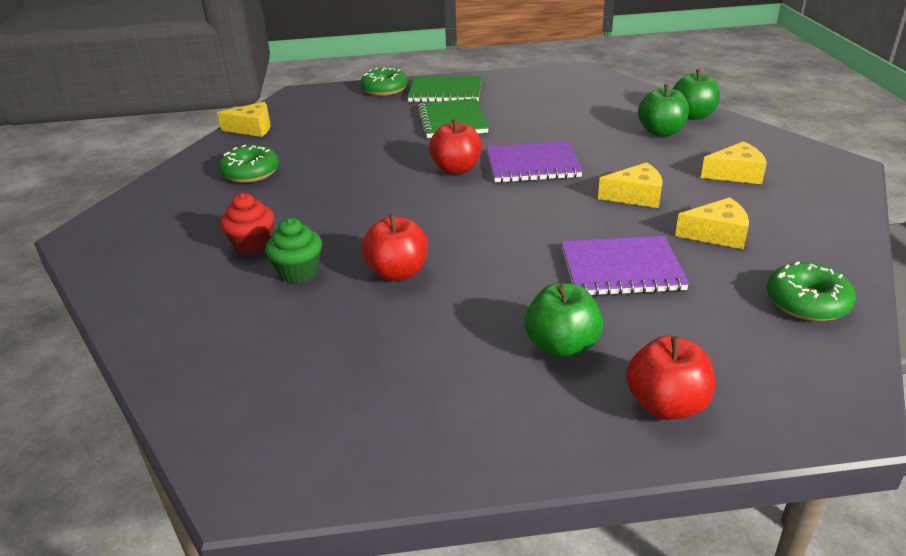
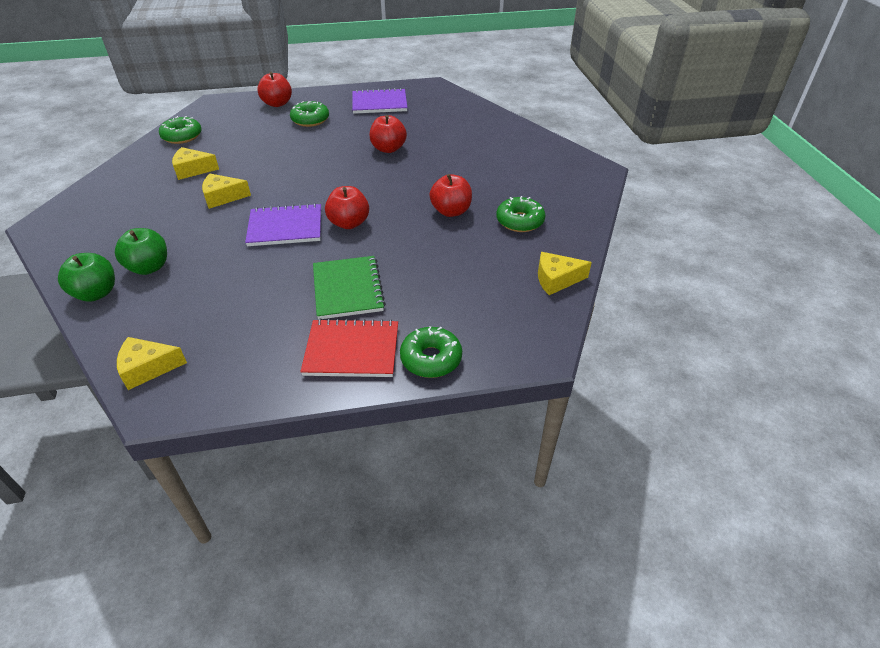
camera: 175 degrees right, 10 degrees up
(253, 245) = (481, 164): red cupcake -> none
(298, 272) = (445, 149): green cupcake -> none
(328, 182) = (451, 211): none -> red apple
(445, 92) = (352, 350): green notebook -> red notebook
(562, 346) = (310, 120): green apple -> green donut
(621, 269) = (263, 151): purple notebook -> purple notebook (379, 103)
(736, 174) = (132, 216): yellow cheese -> yellow cheese (148, 368)

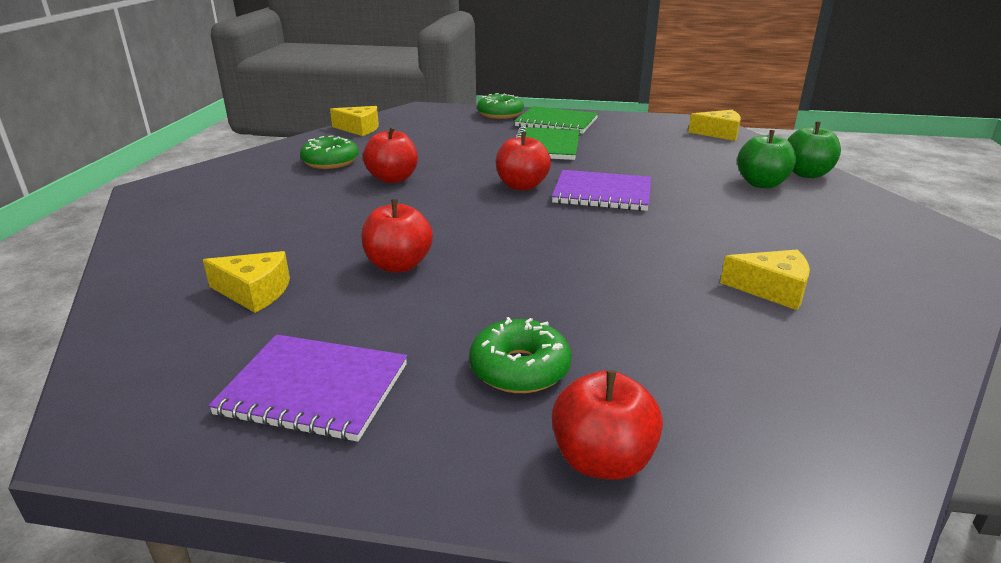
camera: 160 degrees left, 15 degrees down
(182, 136) = (851, 382): green donut -> none
(223, 197) = (697, 237): yellow cheese -> yellow cheese (254, 292)
(352, 350) = (556, 122): red notebook -> green notebook

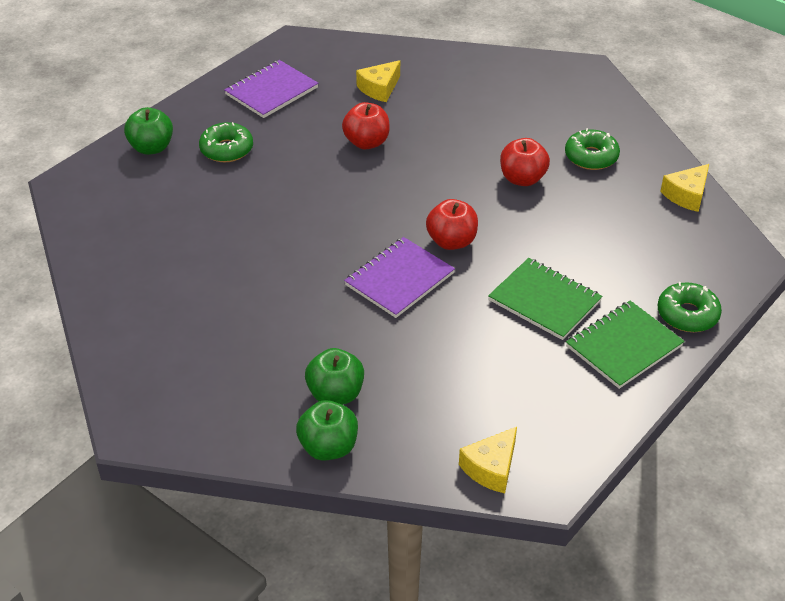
camera: 120 degrees right, 15 degrees up
(602, 460) = (151, 148): red apple -> green apple
(772, 289) = (195, 276): yellow cheese -> none

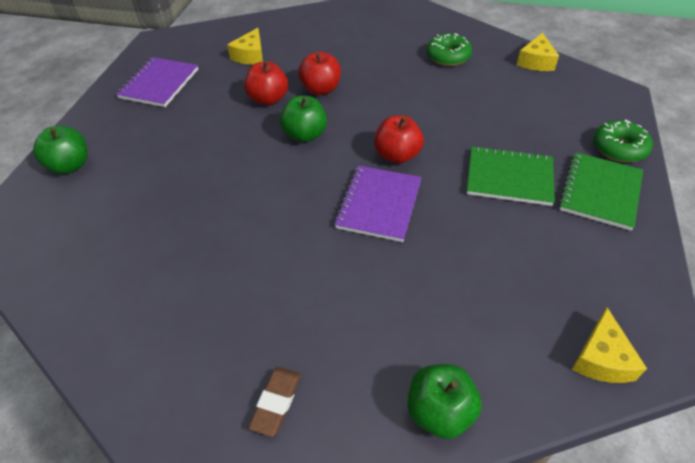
camera: 25 degrees left, 5 degrees up
(211, 392) = (276, 402): none -> brown eraser
(227, 149) = (146, 144): green donut -> none
(335, 394) = (404, 345): green apple -> green apple (305, 135)
(522, 179) = (412, 88): red apple -> red apple (321, 89)

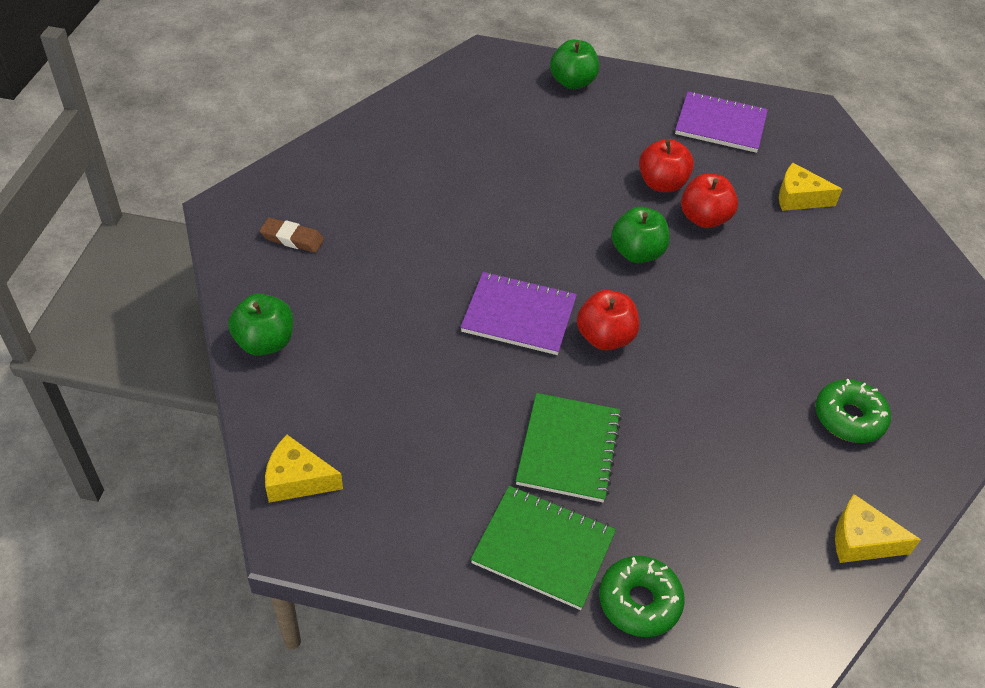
camera: 85 degrees right, 0 degrees up
(321, 89) = (734, 268): red apple -> red apple (662, 184)

